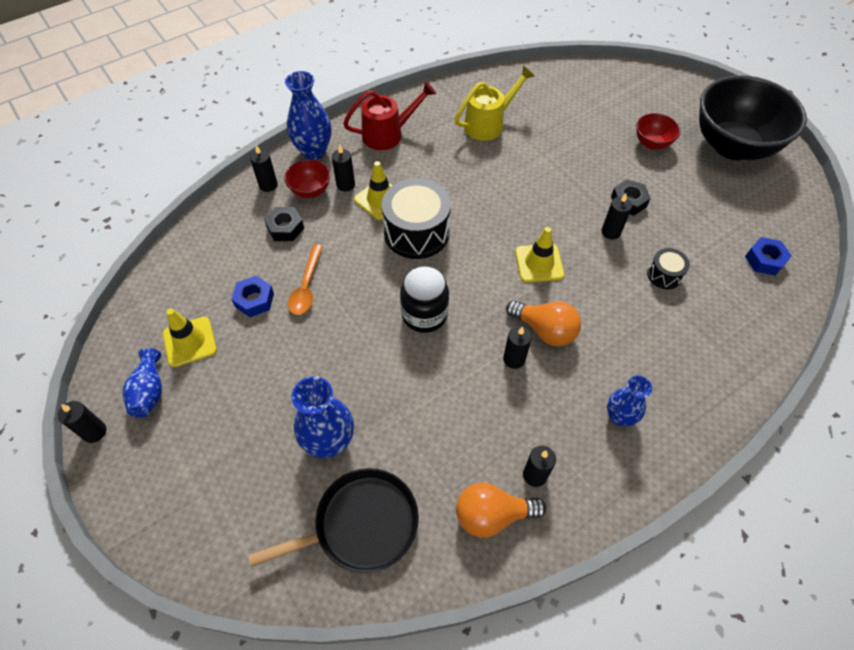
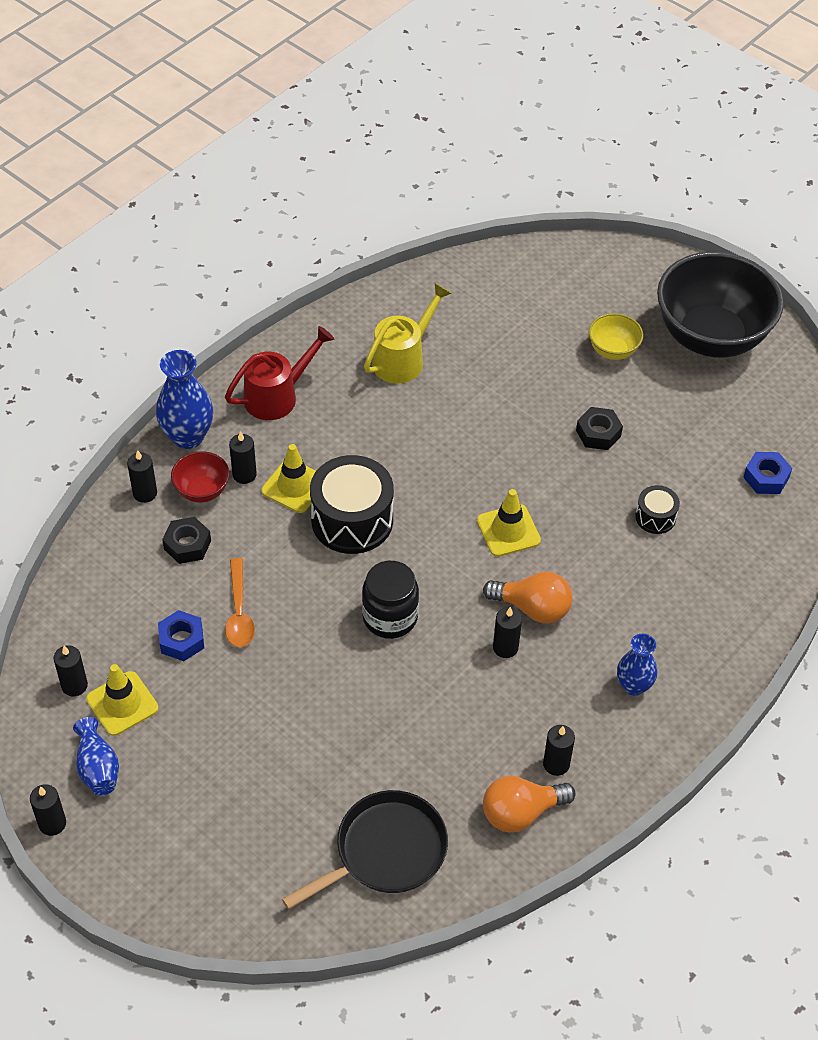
camera: 15 degrees left, 5 degrees down
(329, 441) = (324, 777): blue vase -> none
(611, 232) = (584, 476): black candle -> black candle (74, 685)
(652, 143) = (613, 350): red bowl -> yellow bowl

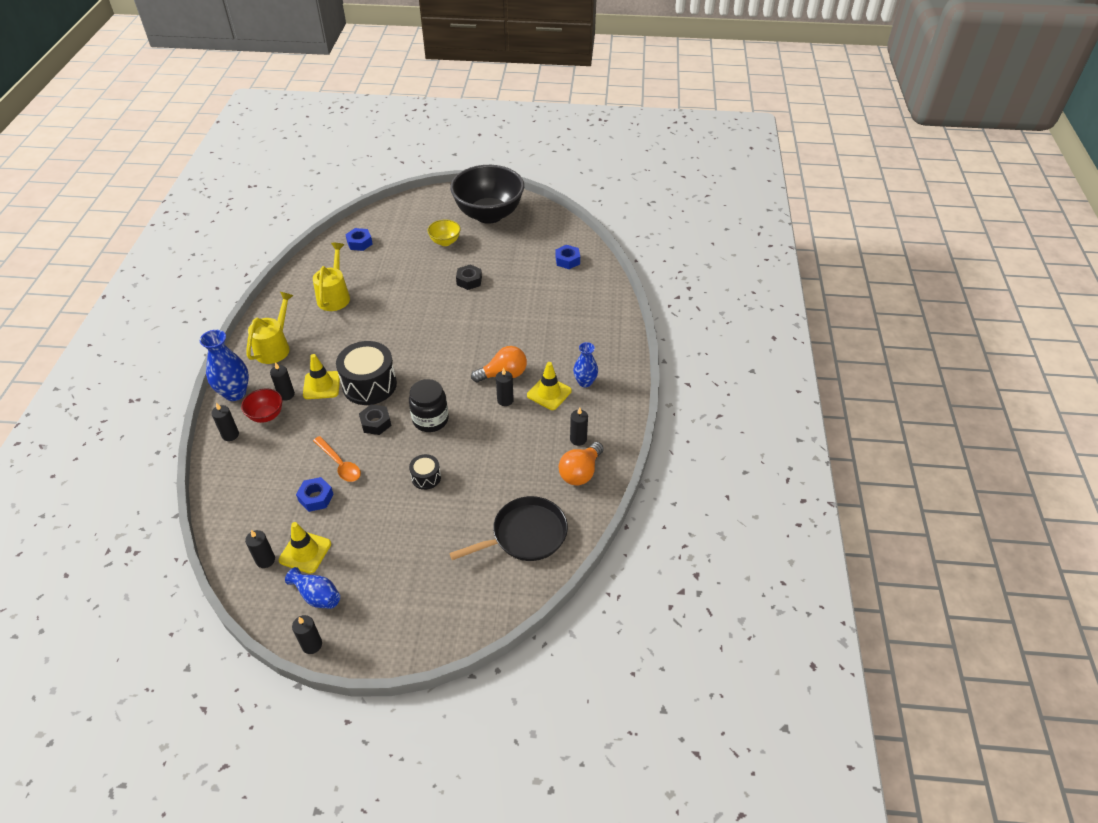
camera: 35 degrees left, 5 degrees down
(187, 545) = (279, 447): black nut -> black nut (376, 423)
(278, 395) = (275, 347): red watering can -> yellow watering can
(386, 851) = (526, 534): black pan -> black pan turned 45 degrees clockwise
(495, 289) = (359, 243): none -> blue nut
(508, 530) = (460, 346): yellow traffic cone -> yellow traffic cone (549, 393)
(655, 517) = (530, 303): black drum -> black drum (426, 477)

